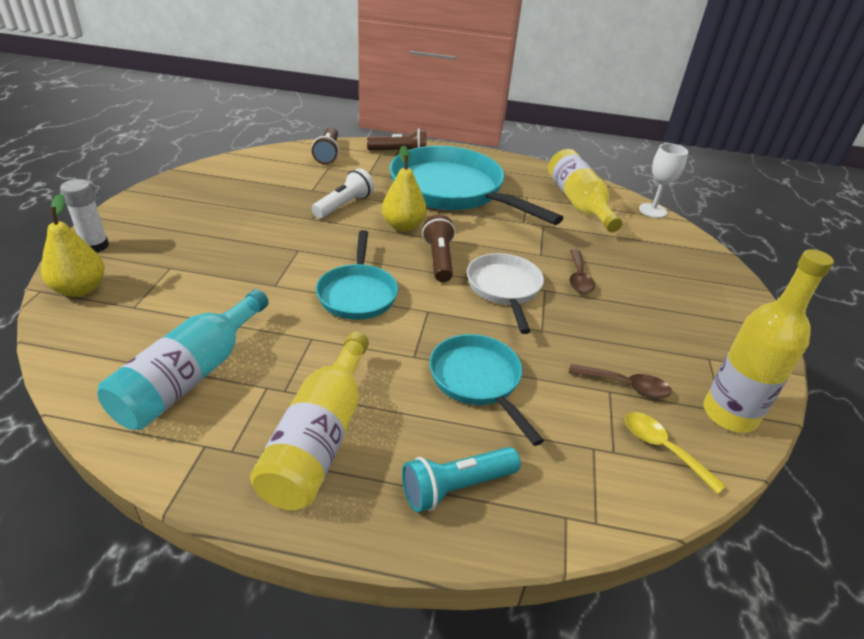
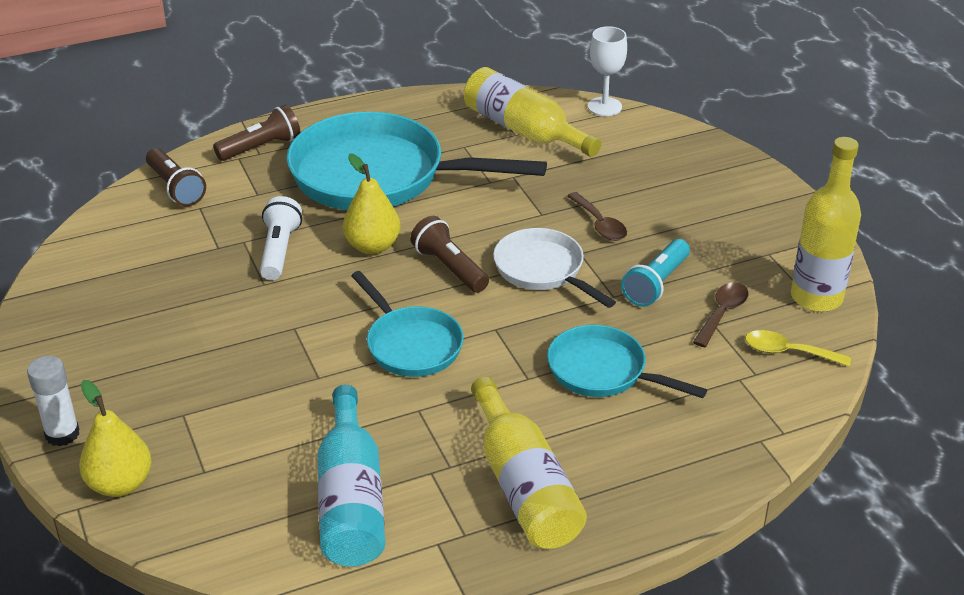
camera: 30 degrees left, 0 degrees up
(456, 487) = (665, 463): turquoise flashlight -> turquoise flashlight (656, 284)
(625, 385) = (722, 313): brown spoon -> brown spoon turned 45 degrees counterclockwise

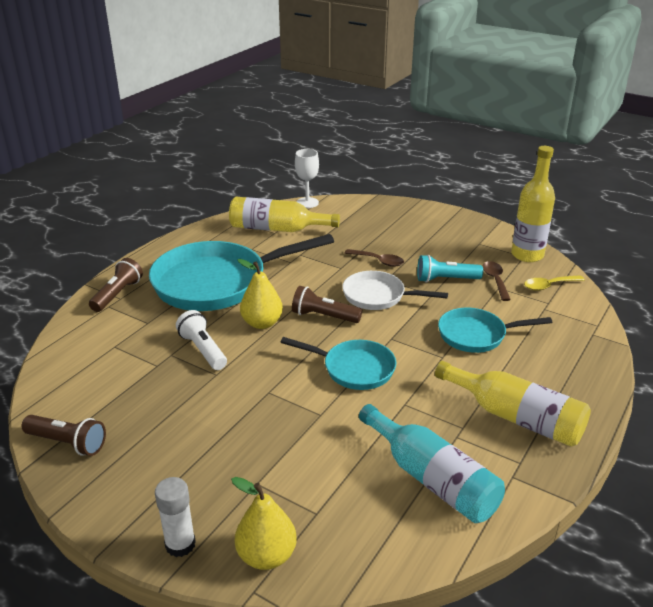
camera: 35 degrees left, 5 degrees down
(176, 188) = (82, 341): brown flashlight -> brown flashlight (68, 443)
(656, 284) = (445, 279): turquoise flashlight -> turquoise flashlight turned 90 degrees clockwise

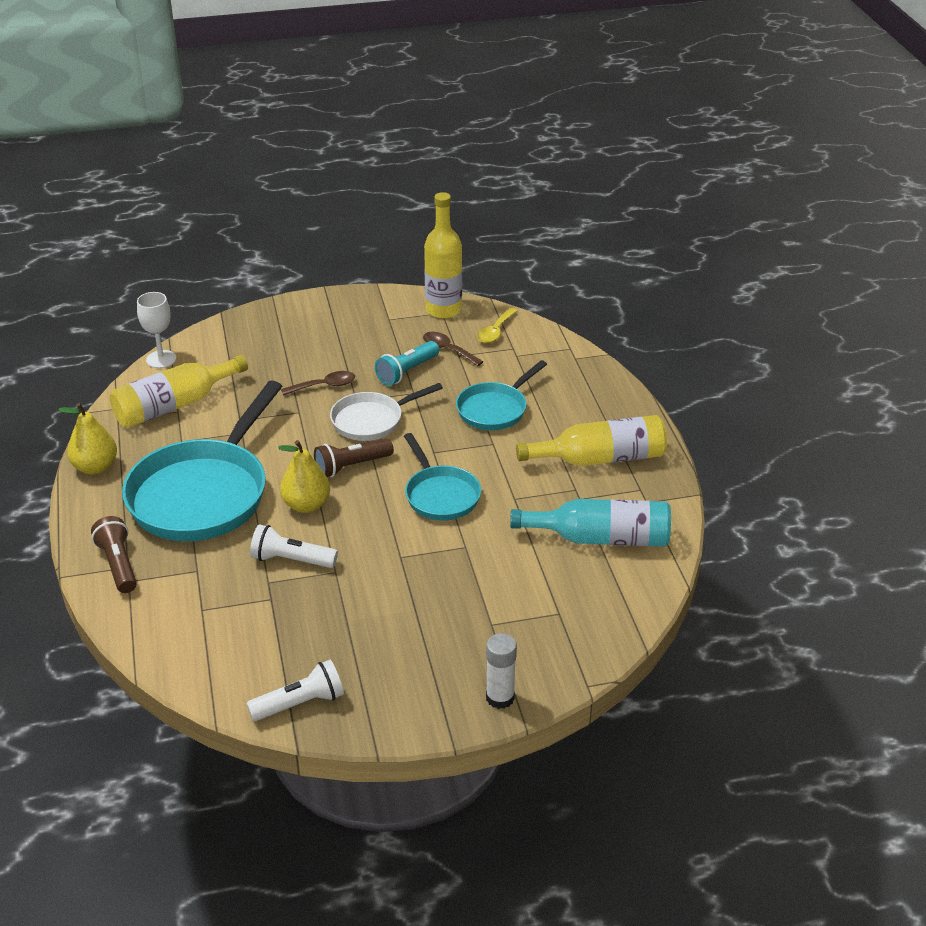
camera: 45 degrees left, 5 degrees up
(68, 443) = (300, 703): brown flashlight -> white flashlight
(266, 555) = (565, 660): yellow pear -> yellow pear (95, 467)
(354, 369) = (440, 495): turquoise pan -> turquoise pan turned 90 degrees clockwise

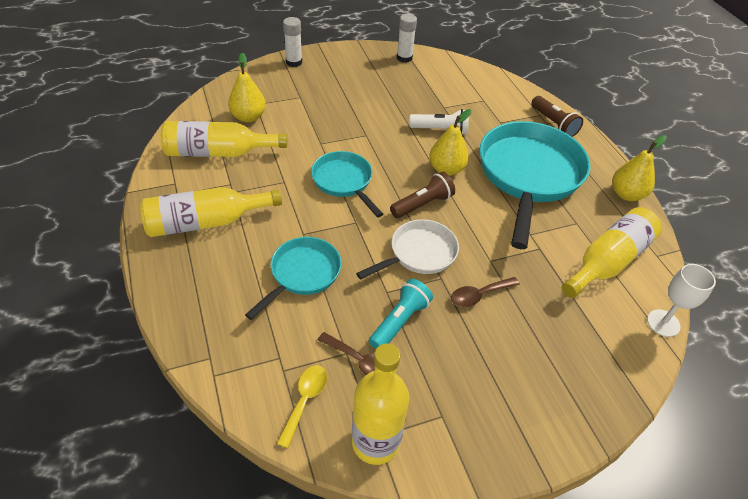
camera: 170 degrees right, 10 degrees up
(300, 703) = (404, 58): white flashlight -> white glue stick
(567, 590) = (248, 117): none -> yellow pear
(601, 538) = (218, 152): turquoise bottle -> yellow bottle

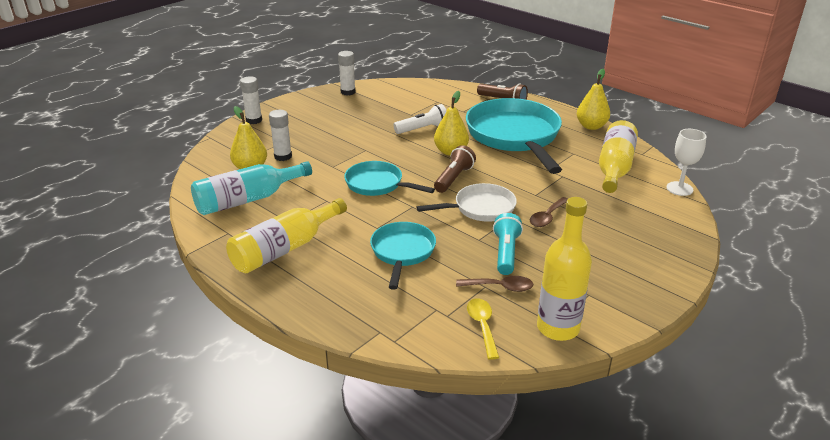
camera: 25 degrees left, 15 degrees down
(218, 152) = (247, 200): yellow bottle -> turquoise bottle
(286, 114) = (283, 156): none -> white glue stick
(419, 253) = (480, 208): white pan -> white pan turned 45 degrees clockwise

